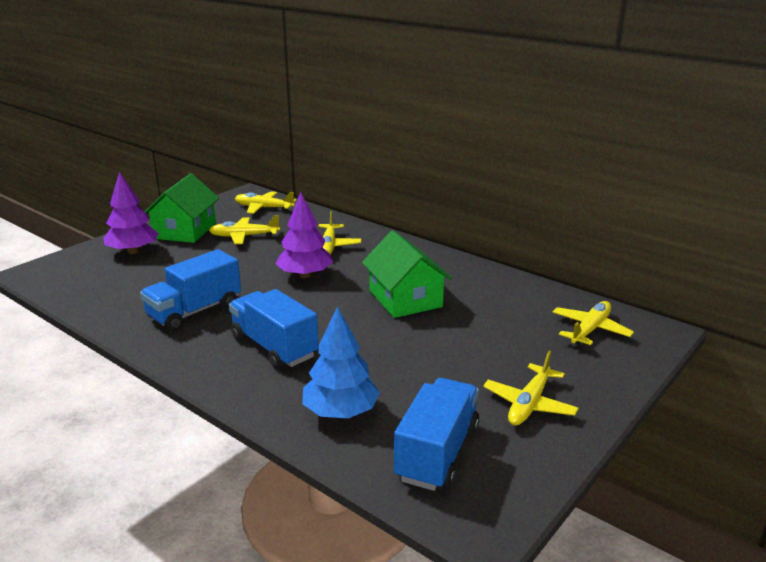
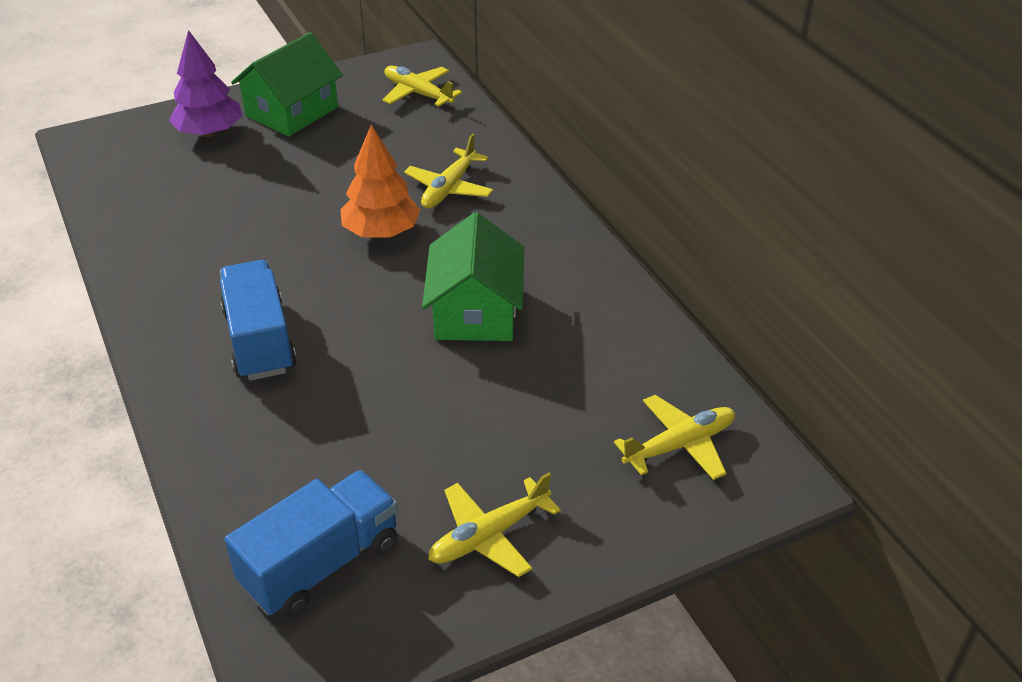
camera: 25 degrees right, 15 degrees up
(195, 311) = (212, 255): blue truck -> none
(244, 236) = (356, 141): yellow plane -> none
(305, 275) = (381, 232): purple tree -> orange tree
(340, 412) = (261, 464): blue tree -> none

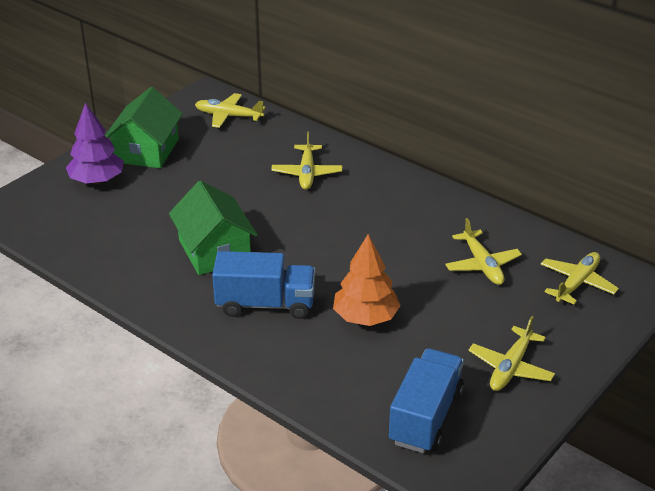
camera: 25 degrees left, 5 degrees down
(259, 341) = (265, 304): blue truck -> blue truck turned 135 degrees clockwise
(381, 232) = (286, 213): orange tree -> orange tree (366, 317)
(475, 311) = (392, 245): green house -> green house (214, 251)
(570, 375) = (482, 264): none -> yellow plane

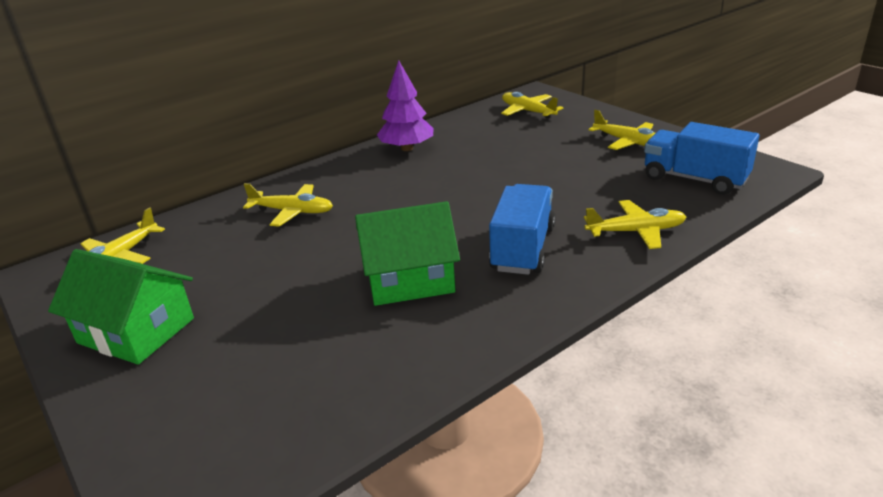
camera: 75 degrees left, 5 degrees down
(97, 180) = (174, 384): purple tree -> purple tree (407, 148)
(366, 317) = (555, 195): orange tree -> none
(482, 264) = (492, 141): yellow plane -> yellow plane (635, 231)

